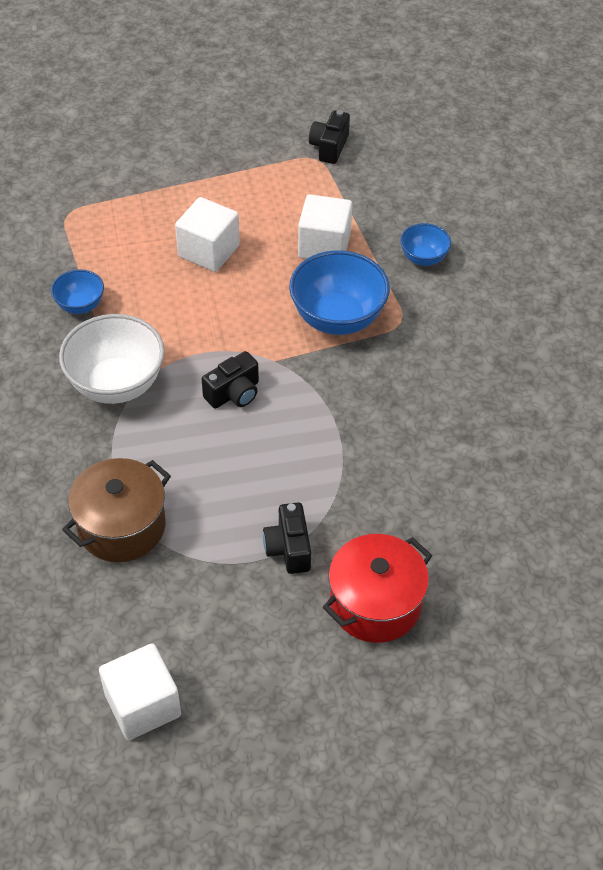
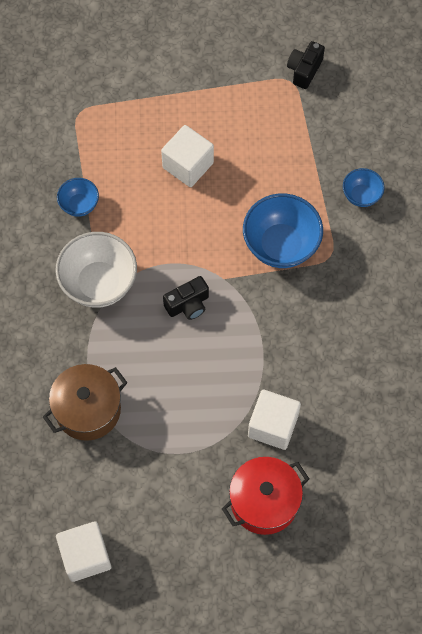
camera: 10 degrees right, 15 degrees up
(288, 548) = (208, 446): black camera -> none
(324, 245) = (282, 172): white cube -> white cube (273, 426)

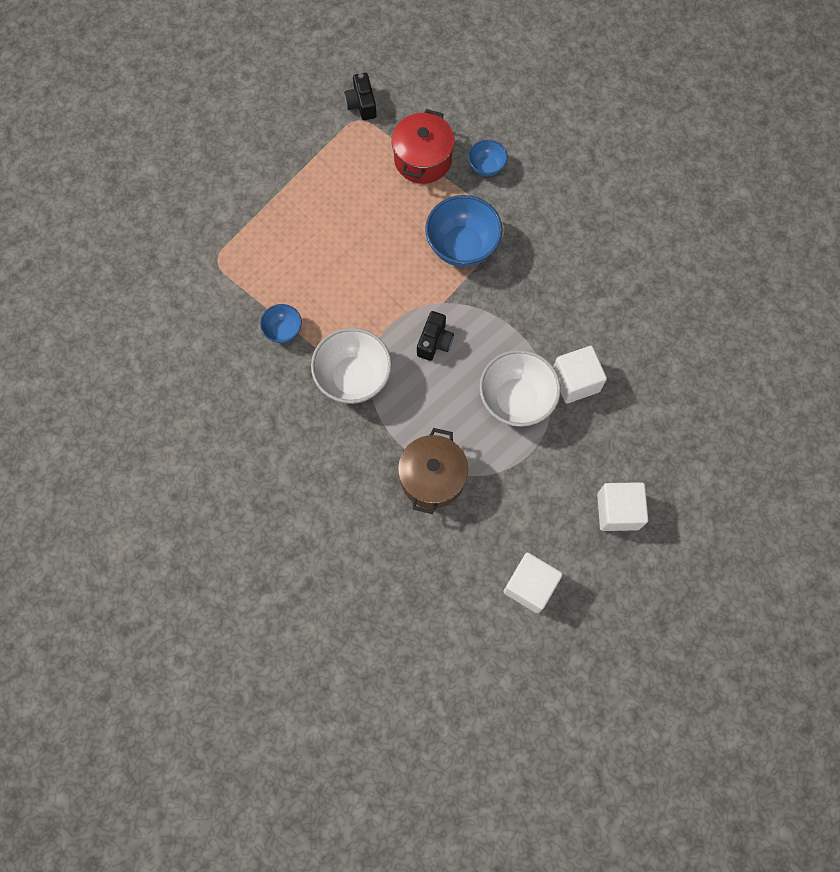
camera: 40 degrees left, 5 degrees up
(188, 165) = (339, 238): white cube -> white cube (618, 511)
(210, 402) = (516, 400): none -> white bowl
(264, 502) = (619, 440): red pot -> red pot (423, 159)

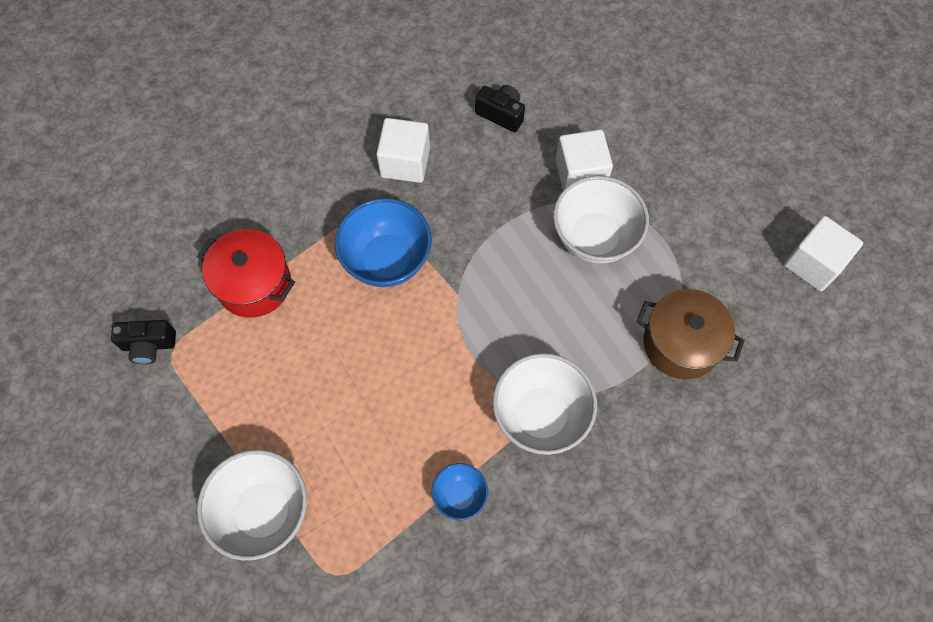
camera: 80 degrees left, 5 degrees down
(254, 206) = (263, 511): none -> white bowl
(434, 342) = (507, 312): black camera -> black camera (501, 114)
(486, 167) = (285, 214): blue bowl -> none
(618, 511) = (733, 163): white cube -> white cube (405, 162)

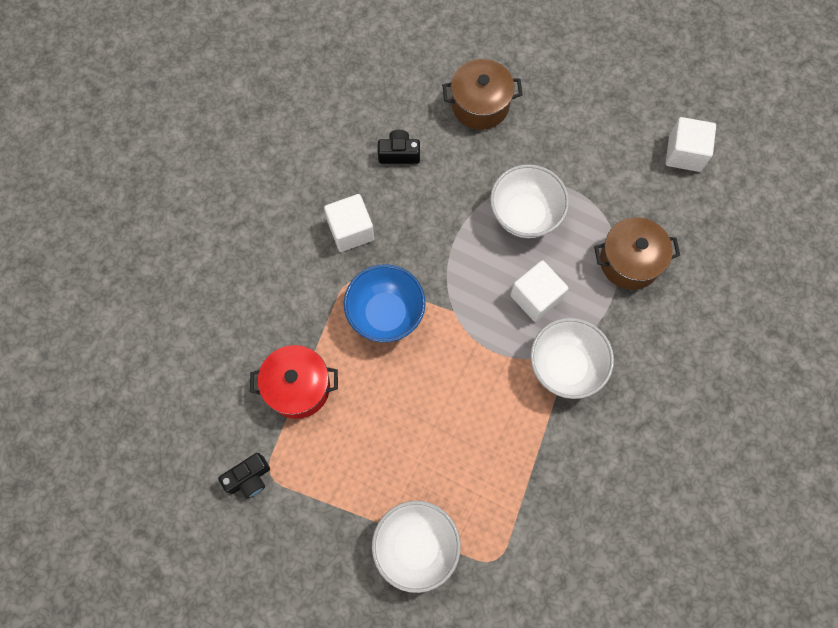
camera: 30 degrees left, 5 degrees up
(460, 495) = (545, 455): blue bowl -> none
(580, 174) = (486, 171): white cube -> white cube (536, 297)
(615, 108) = (480, 105): none -> brown pot

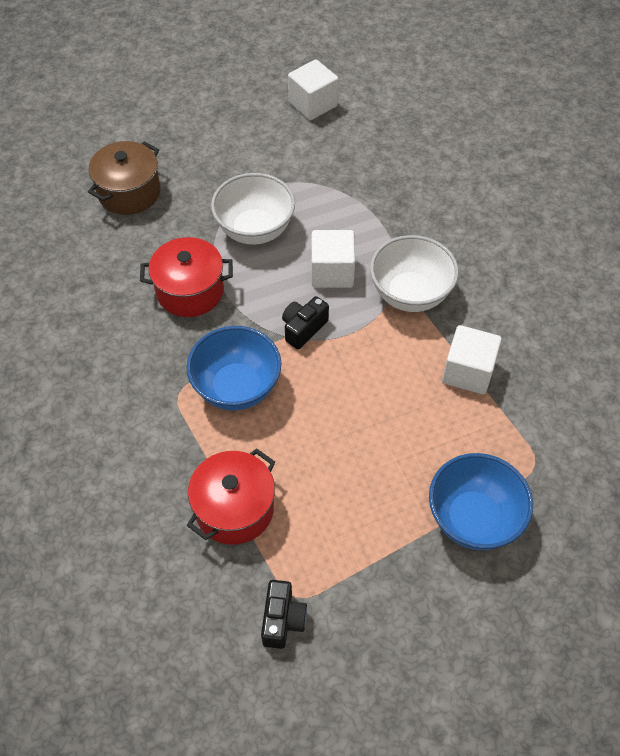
camera: 50 degrees left, 15 degrees down
(351, 230) = (133, 359): white cube -> white cube (468, 372)
(399, 154) = (105, 275): black camera -> black camera (303, 328)
(416, 547) = (473, 518): white bowl -> blue bowl
(434, 218) = (190, 291): none -> red pot
(629, 261) = (364, 194): brown pot -> none

